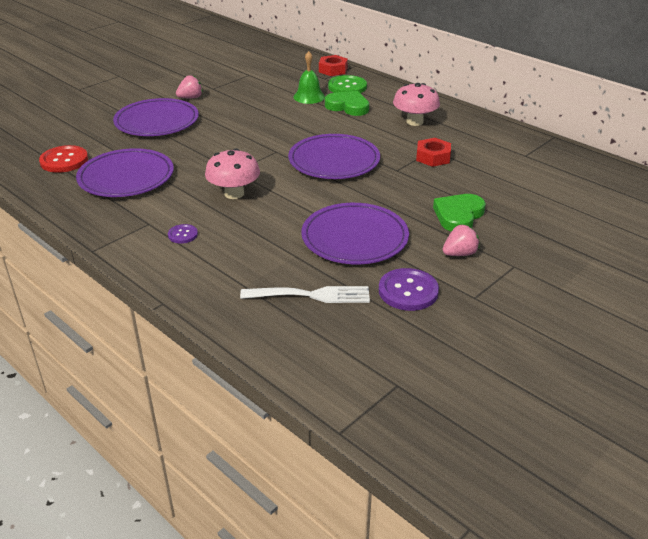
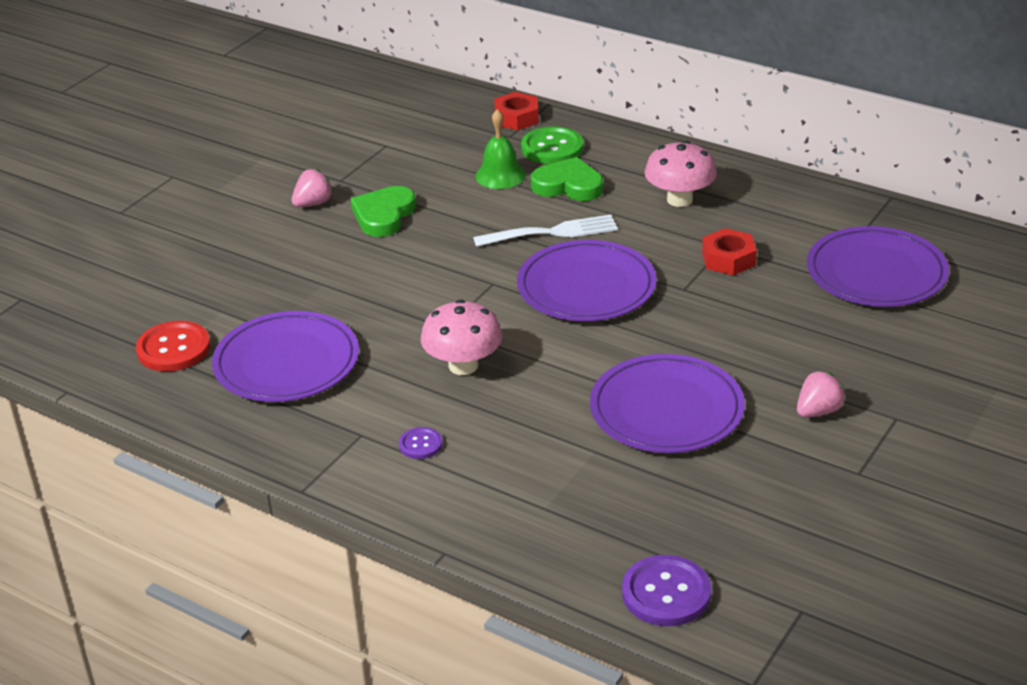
camera: 10 degrees left, 0 degrees up
(157, 121) = (282, 256): purple plate -> purple plate (876, 273)
(311, 295) = (642, 507): white fork -> white fork (552, 232)
(408, 291) = (769, 479): purple button -> purple button (666, 593)
(458, 215) = (797, 351): green heart -> green heart (384, 215)

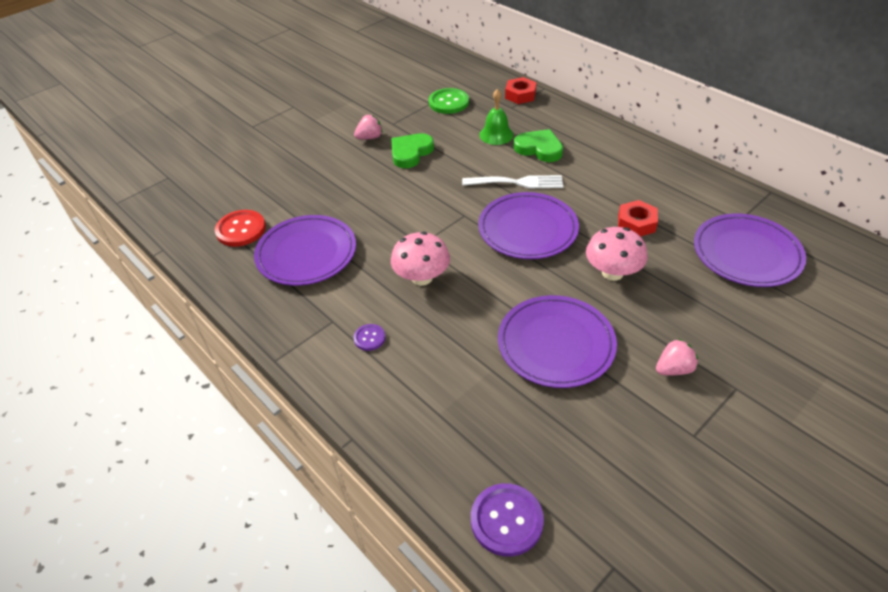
camera: 15 degrees right, 10 degrees up
(552, 148) = (537, 119): green button -> green button (448, 102)
(679, 199) = (613, 171): pink mushroom -> pink mushroom (612, 272)

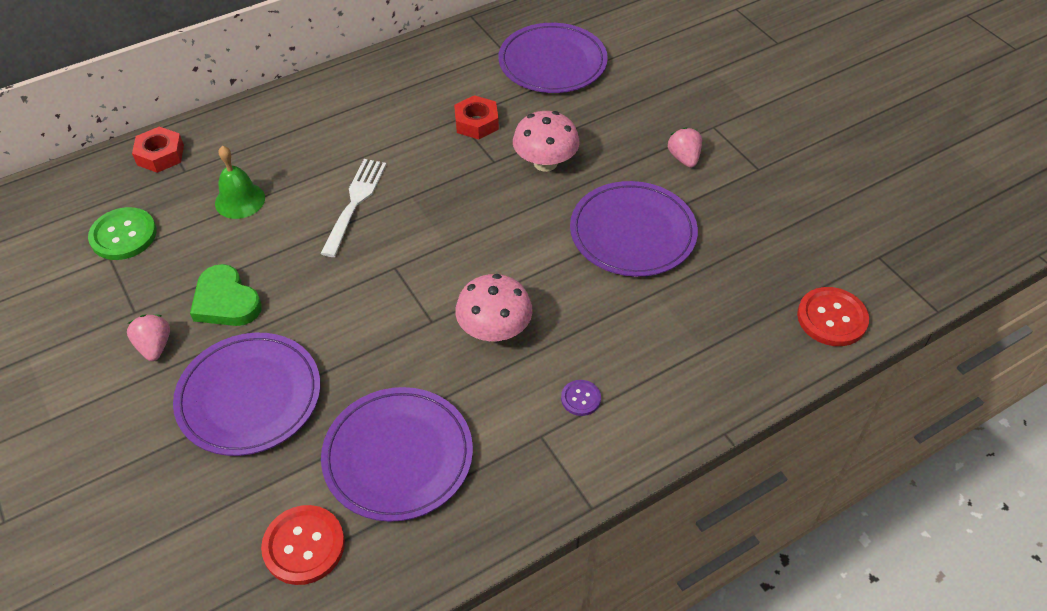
camera: 80 degrees left, 5 degrees up
(506, 520) = (832, 318): purple button -> red button
(527, 229) = (447, 213): purple plate -> purple plate (249, 397)
(539, 149) = (297, 166): green heart -> none

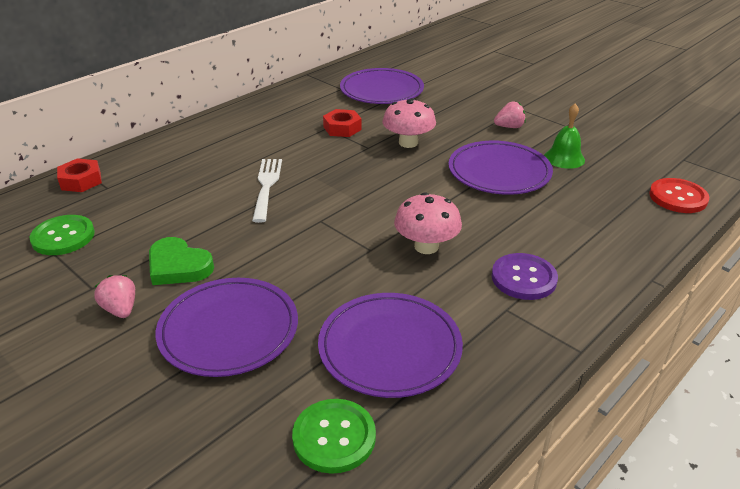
camera: 15 degrees left, 15 degrees down
(240, 200) = (164, 199): green bell -> green bell (564, 158)
(304, 546) = (334, 437): red button -> green button
(580, 398) = (523, 278): purple button -> purple button, size x1.83
(684, 158) = (509, 127): pink strawberry -> pink strawberry turned 105 degrees clockwise

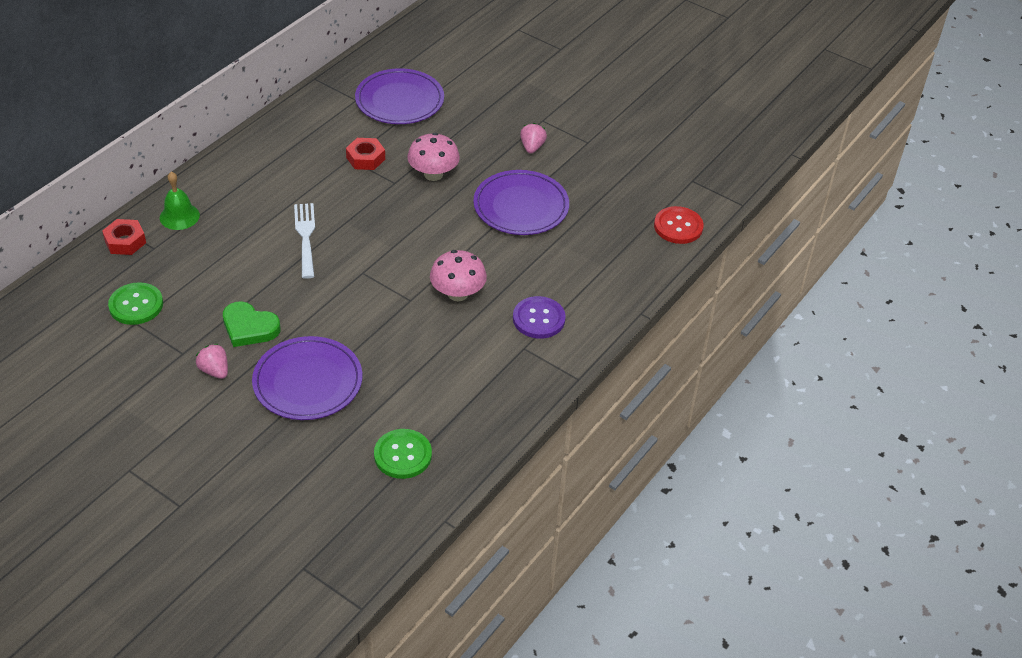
camera: 10 degrees left, 10 degrees up
(390, 348) = (435, 387): purple plate -> none
(509, 127) = (532, 147): pink strawberry -> pink strawberry turned 60 degrees counterclockwise
(564, 158) = (582, 185): green bell -> green bell (179, 216)

